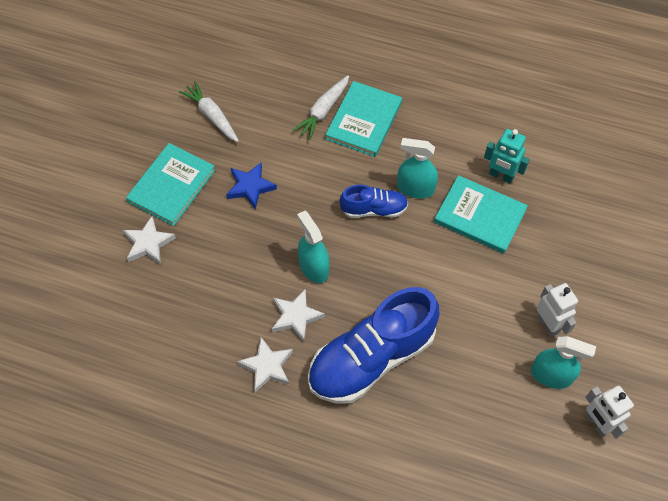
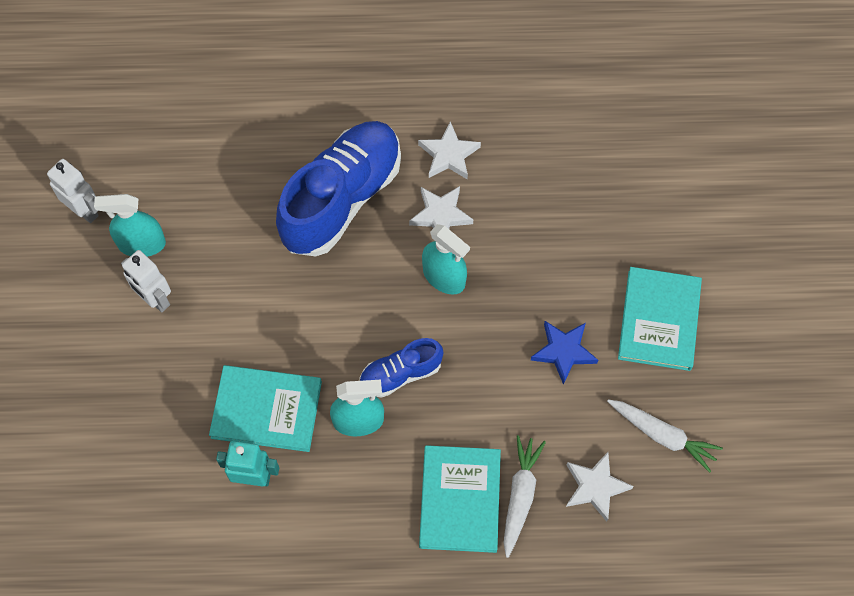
camera: 160 degrees right, 5 degrees up
(148, 243) = (645, 241): white star -> white star (595, 487)

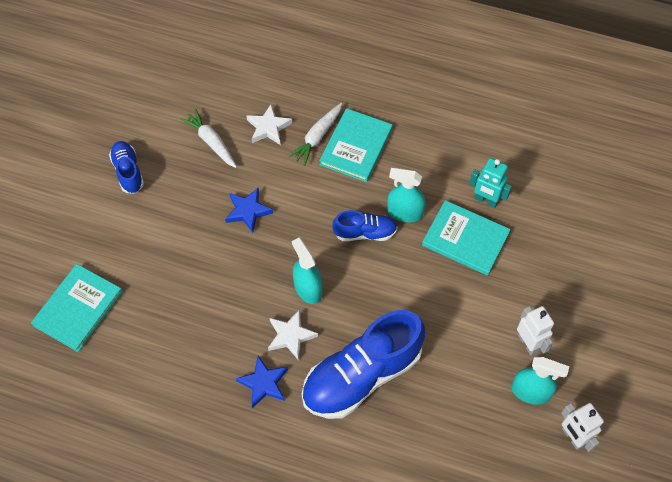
camera: 160 degrees left, 5 degrees down
(448, 155) = (264, 383): white star -> blue star
(659, 320) = (173, 210): turquoise book -> turquoise book (78, 308)
(747, 352) = (128, 172): none -> blue shoe

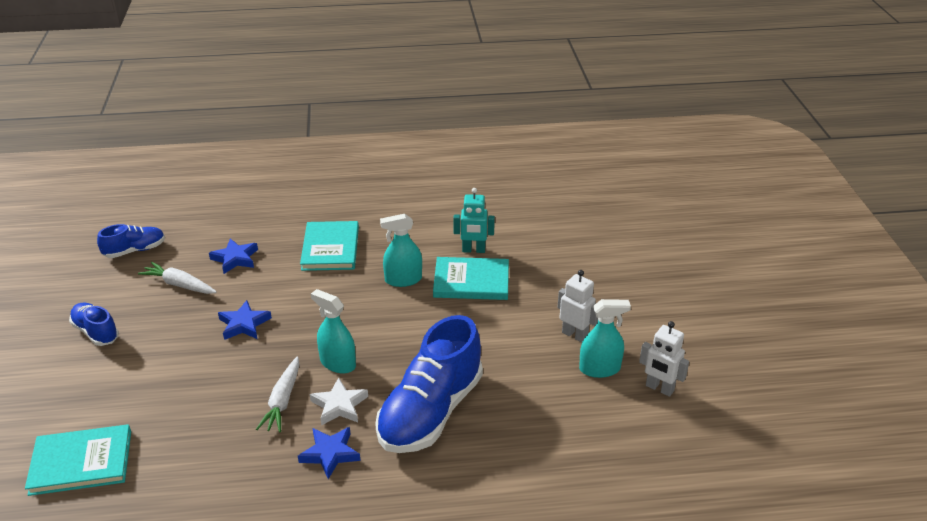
camera: 25 degrees left, 25 degrees down
(78, 308) = (81, 462): turquoise book -> turquoise book turned 75 degrees clockwise
(268, 127) = (235, 259): white star -> blue star
(317, 137) = (288, 252): white carrot -> white carrot (283, 401)
(365, 233) = (373, 305): blue shoe -> blue shoe (135, 250)

